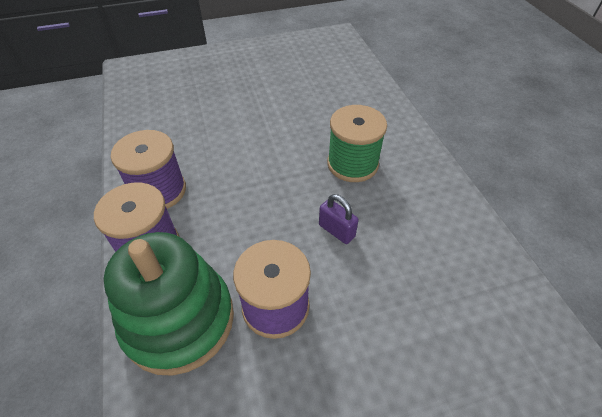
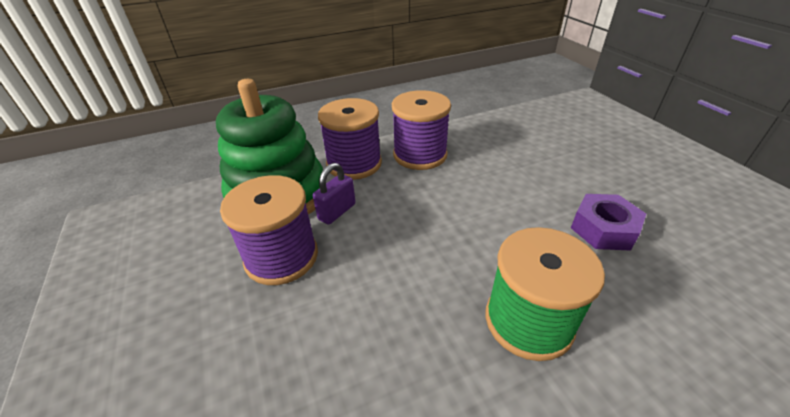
camera: 85 degrees right, 10 degrees down
(286, 112) = (603, 229): none -> purple nut
(336, 231) = (388, 306): purple padlock -> purple padlock (337, 212)

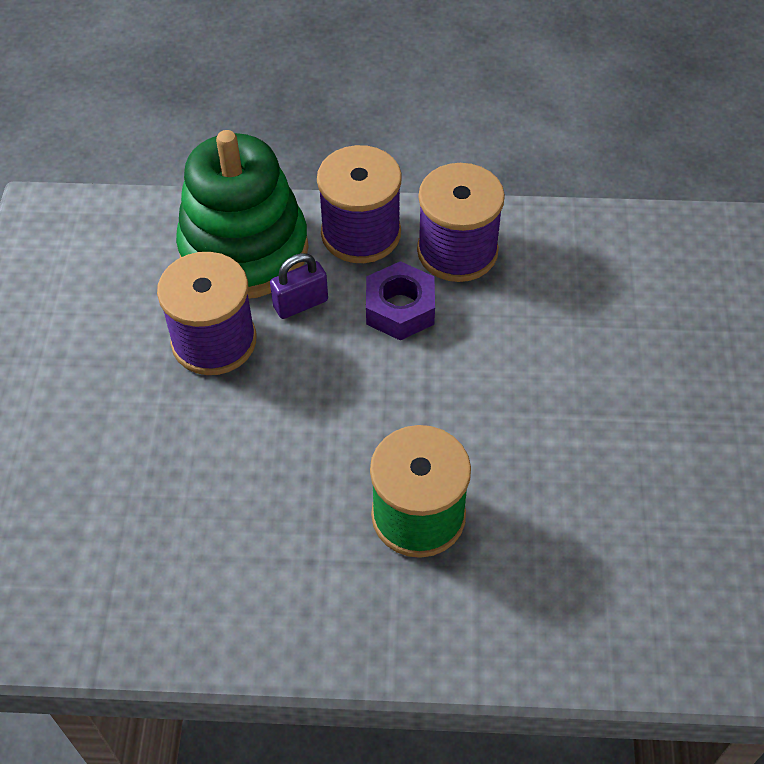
camera: 25 degrees right, 15 degrees up
(603, 229) = (597, 457): purple nut -> purple nut (400, 309)

